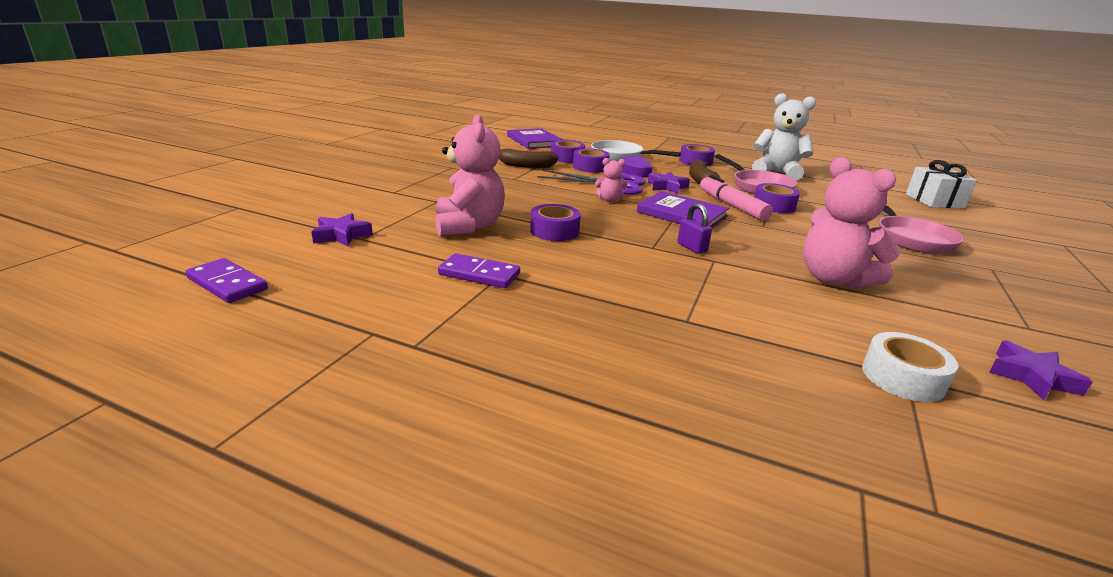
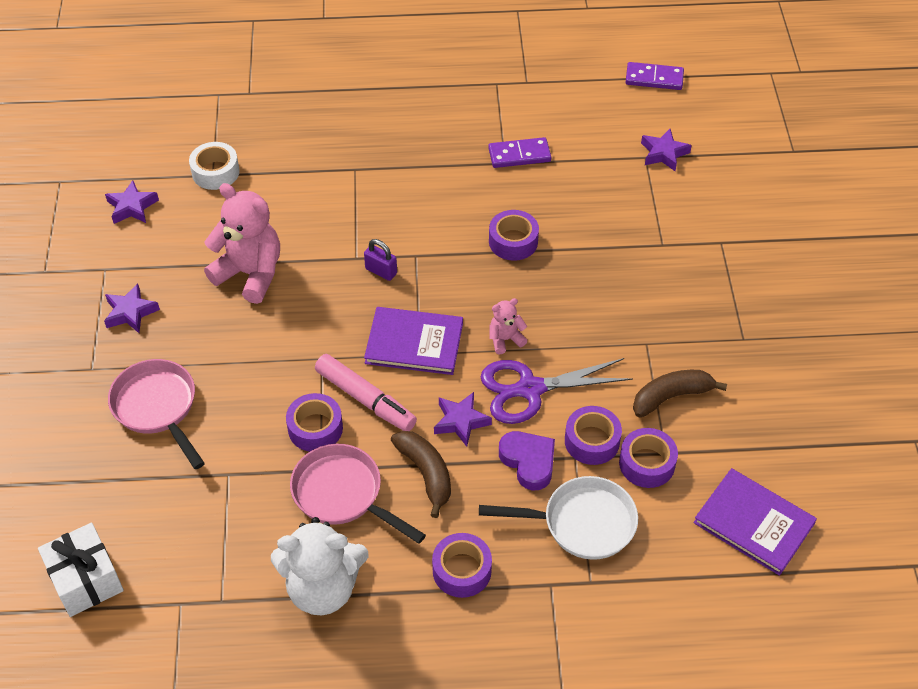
camera: 155 degrees right, 25 degrees up
(469, 226) = (588, 213): pink teddy bear -> none
(970, 289) = (130, 312): none -> purple star

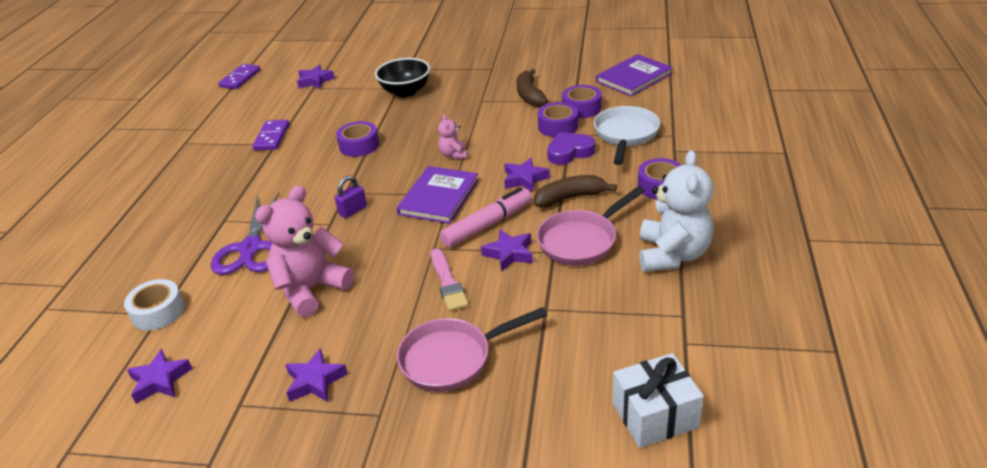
camera: 75 degrees left, 15 degrees down
(265, 382) = (448, 283): none -> pink brush
(315, 428) = (509, 253): purple tape -> purple star
(530, 389) = (504, 147): purple scissors -> purple scissors (251, 248)
(653, 255) = (405, 92): none -> black bowl

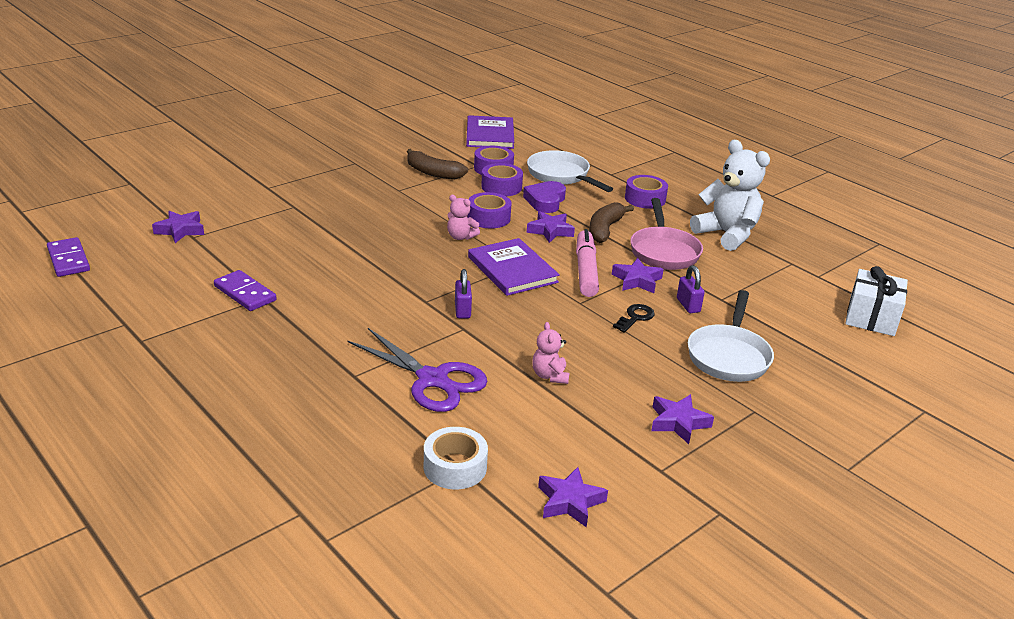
camera: 55 degrees left, 5 degrees down
(311, 289) = (550, 376): pink teddy bear -> pink teddy bear, size x0.48
(359, 145) = (358, 263): purple tape -> purple tape (488, 218)
(405, 92) = (309, 207): black bowl -> none
(448, 283) = (635, 317): pink brush -> black key
(452, 358) = (729, 356): pink pan -> white pan
(507, 297) = (688, 305): none -> purple padlock

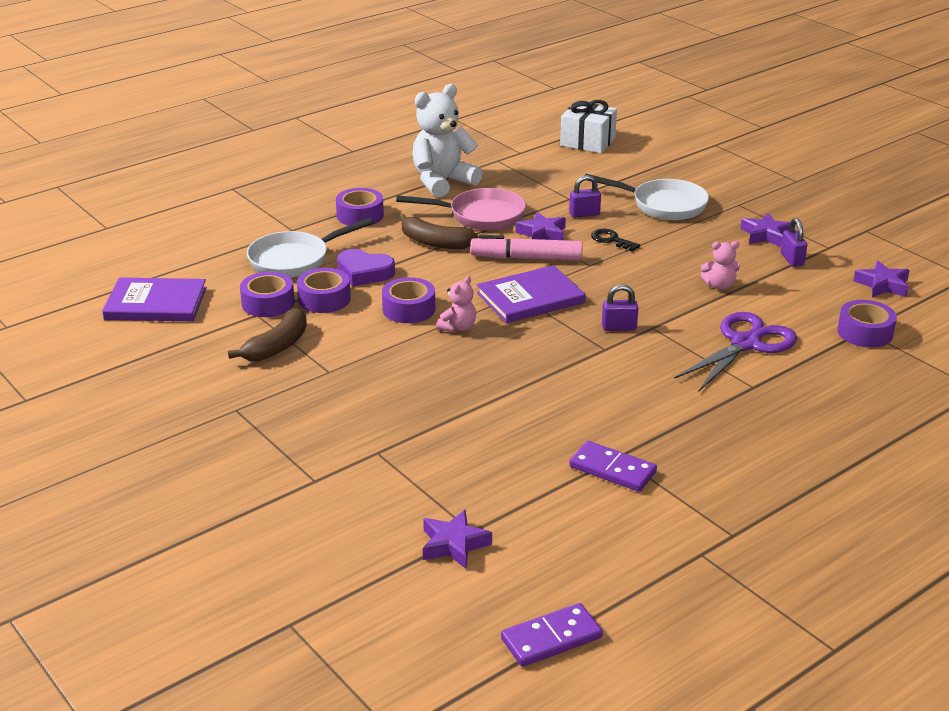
camera: 85 degrees left, 0 degrees up
(245, 293) = (612, 469): purple domino -> purple domino turned 75 degrees clockwise
(455, 467) = (865, 332): white tape -> purple tape
(550, 231) = (440, 273): purple star -> none
(620, 435) = (792, 259): none -> purple padlock

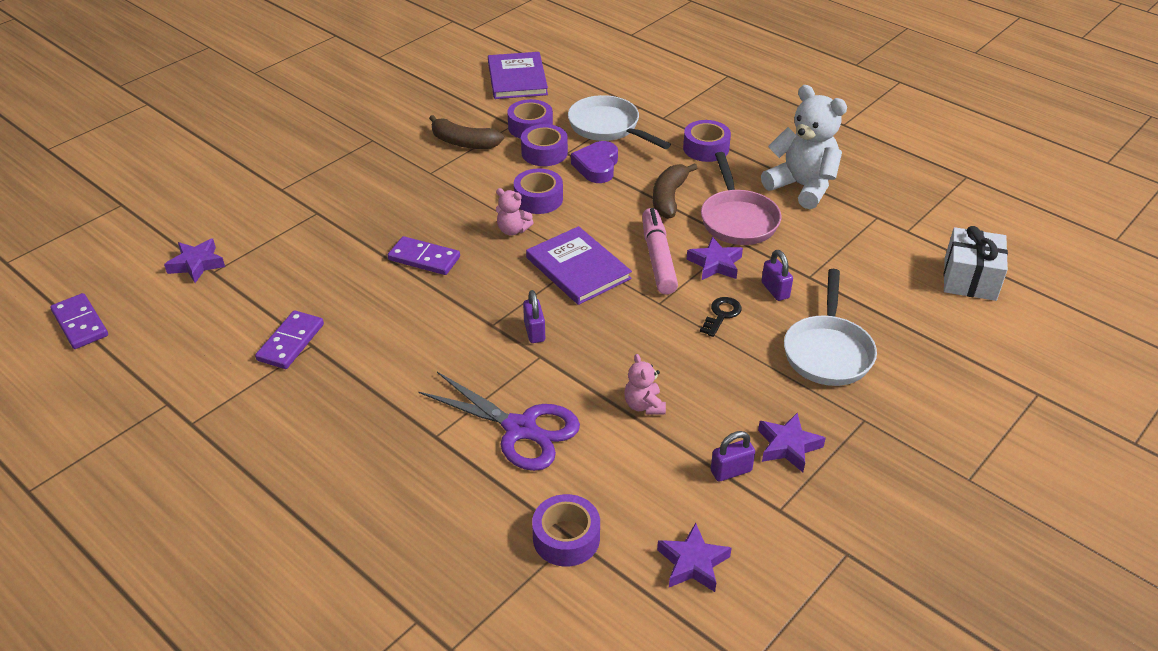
camera: 80 degrees right, 10 degrees up
(490, 382) = (424, 258): none -> purple domino

